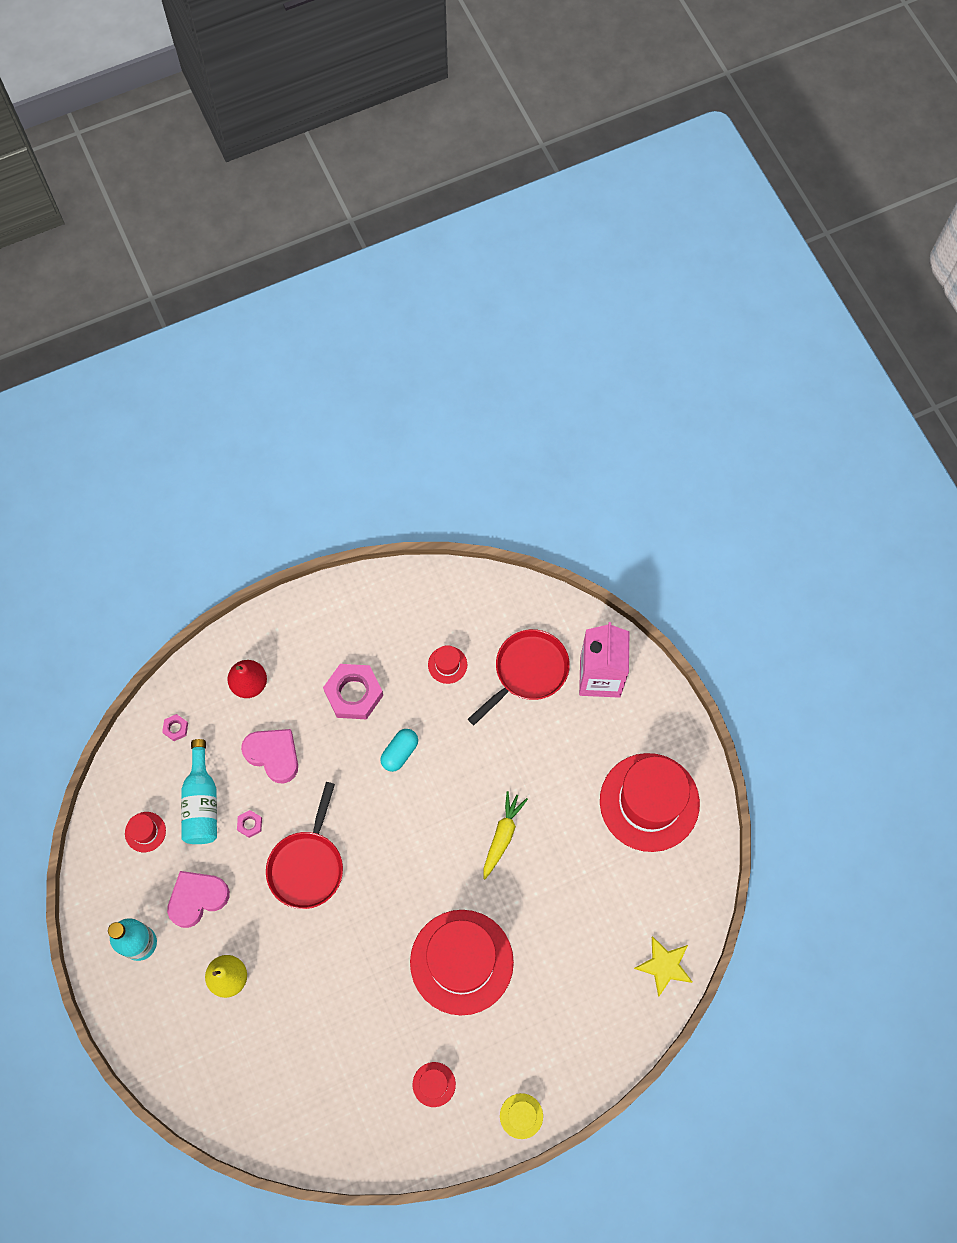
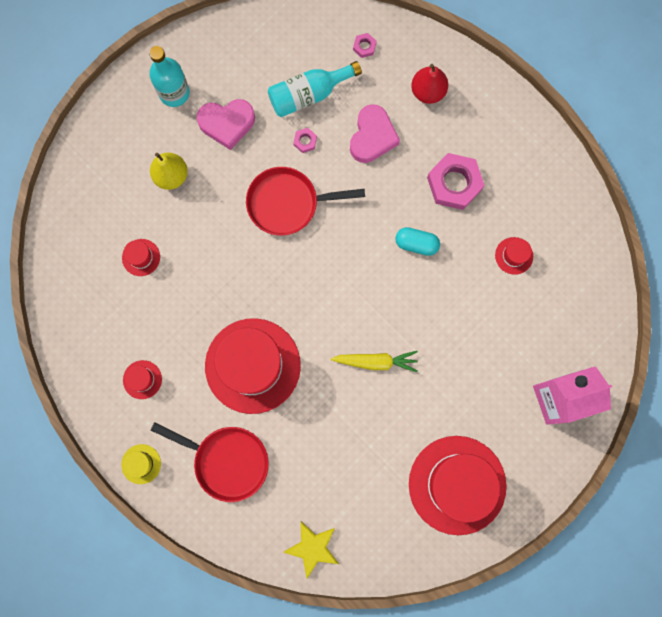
camera: 70 degrees right, 10 degrees up
(145, 832) = (267, 59): red hat -> red hat (141, 257)
(197, 898) = (227, 124): pink heart -> pink heart turned 135 degrees clockwise
(528, 671) = (536, 330): red pan -> red pan (227, 461)

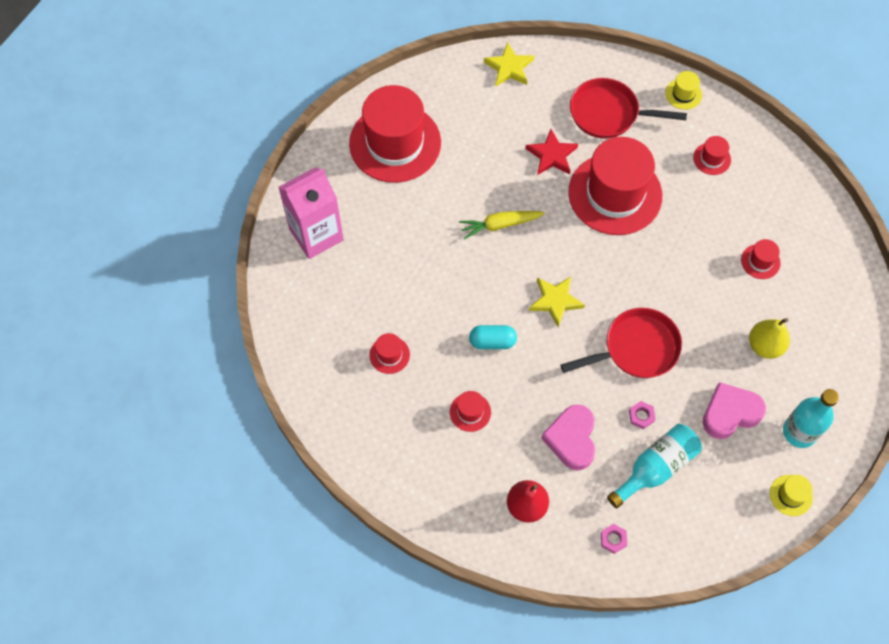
camera: 165 degrees right, 15 degrees down
(204, 44) = (791, 495): none -> yellow hat
(301, 426) = (552, 155): none -> red star
(346, 268) = (555, 301): none -> yellow star
(454, 183) = (470, 412): pink nut -> red hat

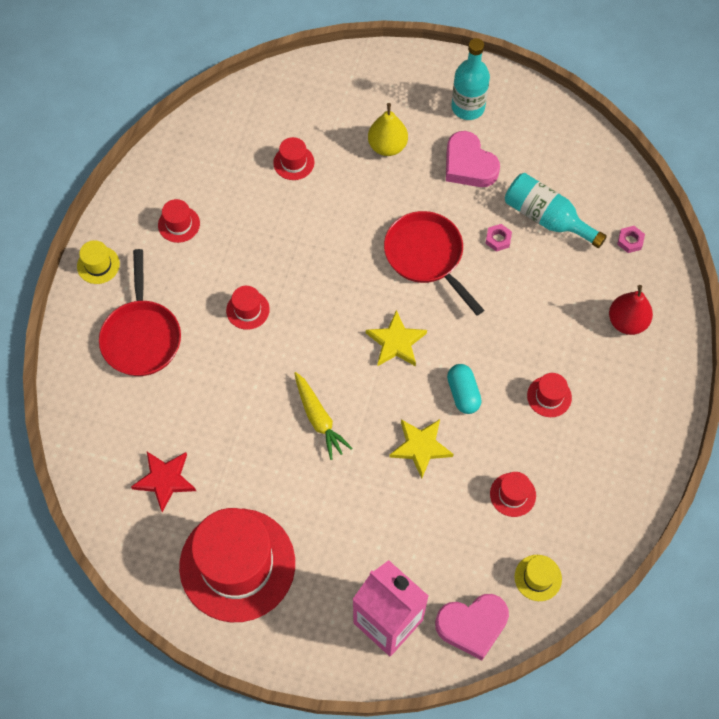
camera: 105 degrees left, 0 degrees up
(509, 68) = (98, 459): yellow star -> yellow star (420, 447)
(552, 155) = (213, 384): red star -> red star (165, 480)
(571, 439) = (544, 296): pink heart -> pink heart (472, 626)
(615, 194) = (247, 310): red hat -> red hat, size x0.41
(791, 495) = (532, 106): yellow hat -> yellow hat (538, 578)

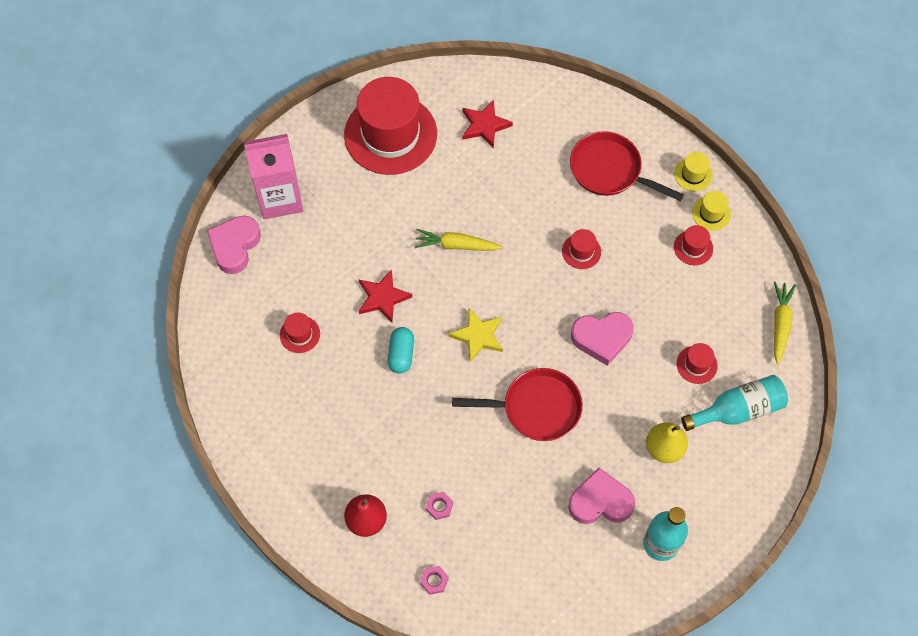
camera: 125 degrees right, 0 degrees up
(209, 123) = (780, 324): none -> yellow carrot
(323, 244) = (602, 338): none -> pink heart
(420, 447) = (382, 297): yellow star -> red star
(463, 393) = (401, 354): turquoise capsule -> turquoise capsule turned 75 degrees clockwise
(498, 239) = (512, 474): pink nut -> pink nut (439, 506)
(538, 578) = (230, 309): yellow hat -> yellow hat (711, 213)
(547, 218) = (504, 528): turquoise bottle -> turquoise bottle (737, 410)
(549, 396) = (351, 414): red hat -> none

